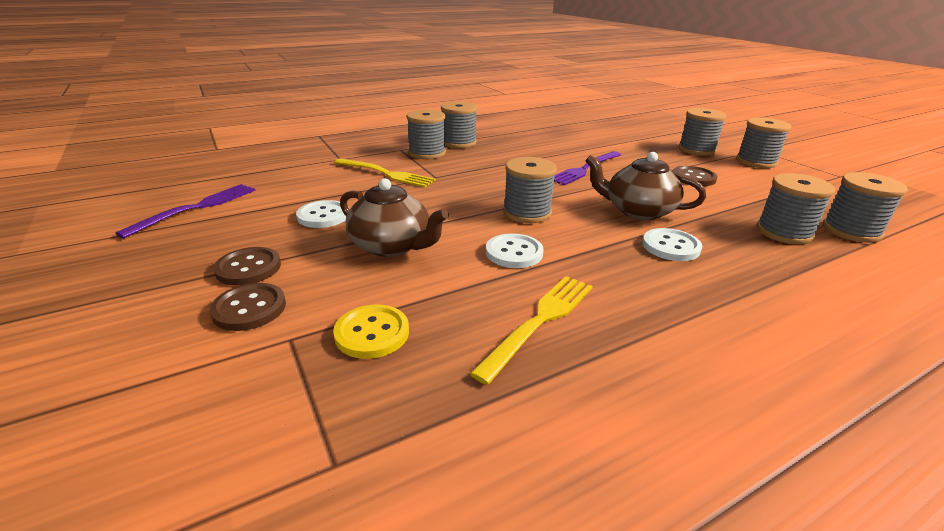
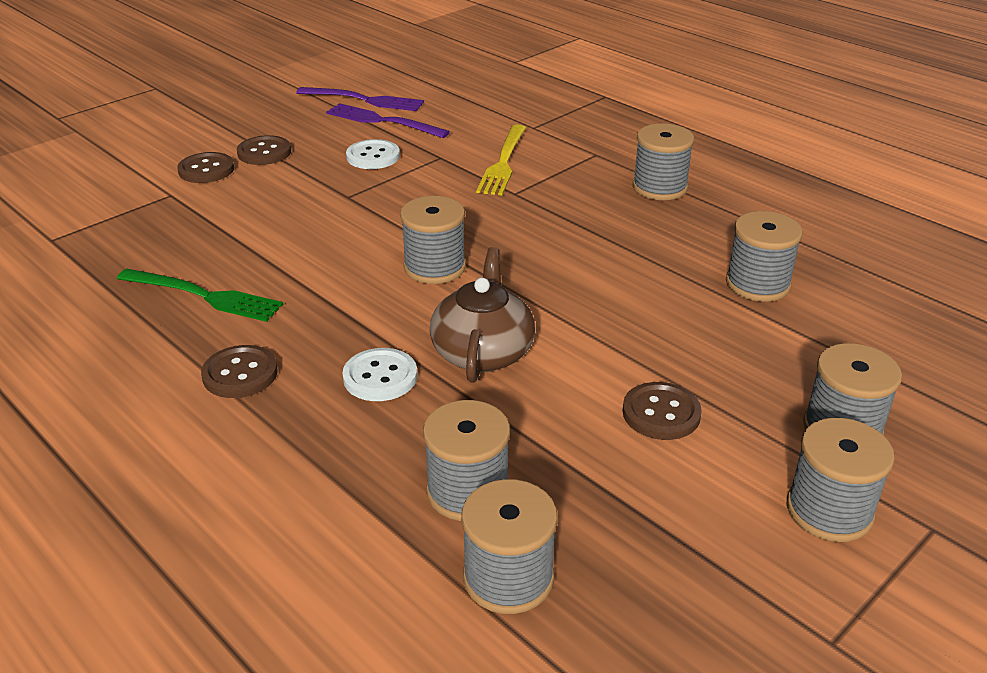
camera: 75 degrees right, 5 degrees up
(372, 333) = (179, 223): yellow button -> none
(392, 246) = (322, 203): brown teapot -> none
(427, 153) = (595, 173): grey spool -> grey spool (757, 284)
(514, 253) = (329, 269): white button -> none
(540, 320) = (206, 296): yellow fork -> green fork
(584, 169) = (623, 301): purple fork -> purple fork (381, 121)
(674, 306) = (240, 374): none -> brown button

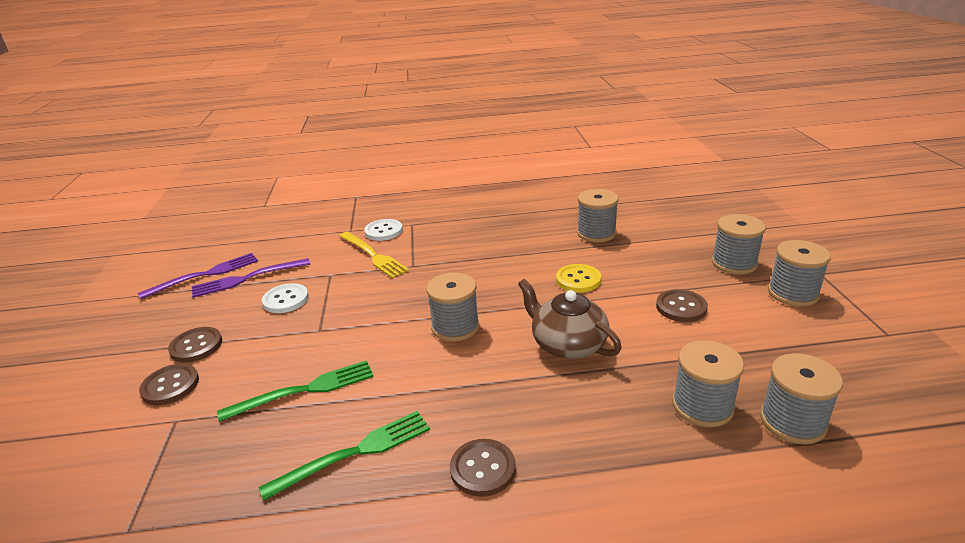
camera: 50 degrees left, 5 degrees down
(259, 232) = (306, 390): none -> green fork
(380, 377) = (553, 398): white button -> white button (383, 231)
(624, 311) = (578, 280): none -> yellow button
(659, 187) = (474, 221): grey spool -> none

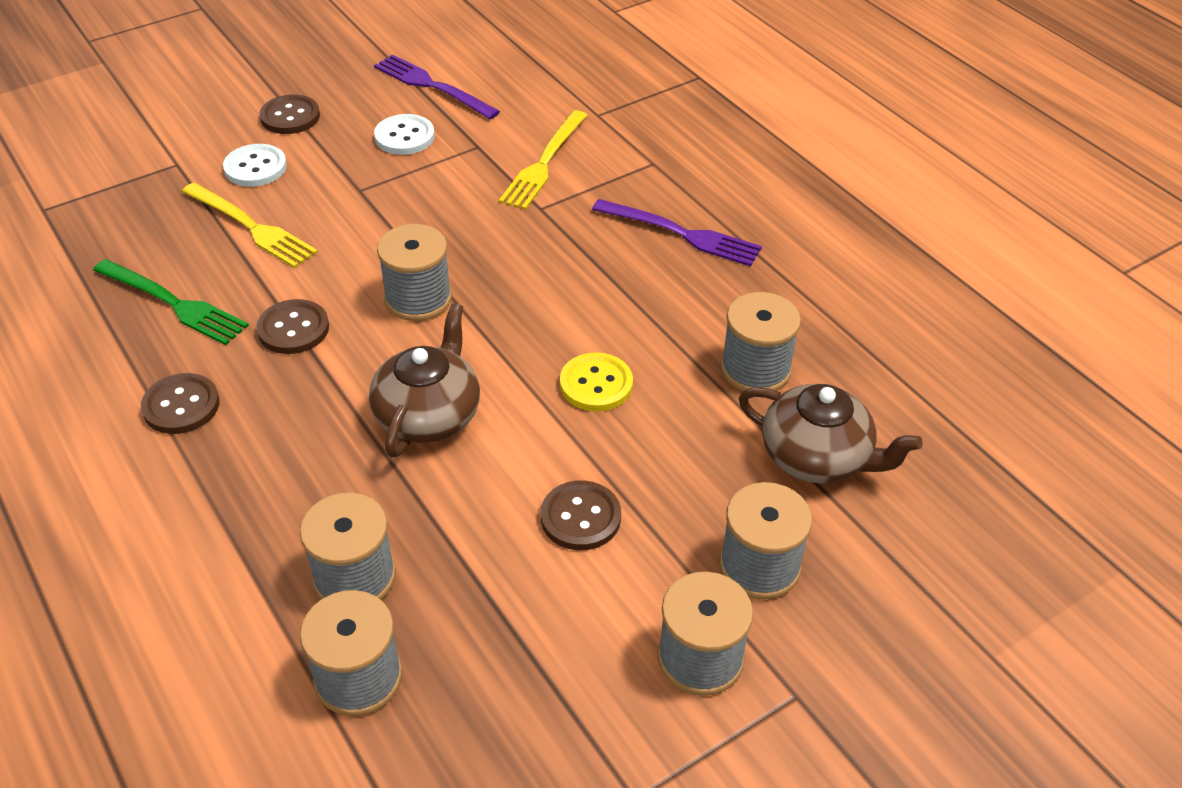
camera: 60 degrees right, 15 degrees up
(170, 386) = (222, 134): brown button -> brown button (293, 329)
(206, 274) = (424, 52): purple fork -> purple fork (683, 234)
(306, 390) = (252, 227): green fork -> yellow fork
(383, 231) = (614, 145): white button -> white button (255, 167)
(666, 232) = (817, 457): none -> brown teapot

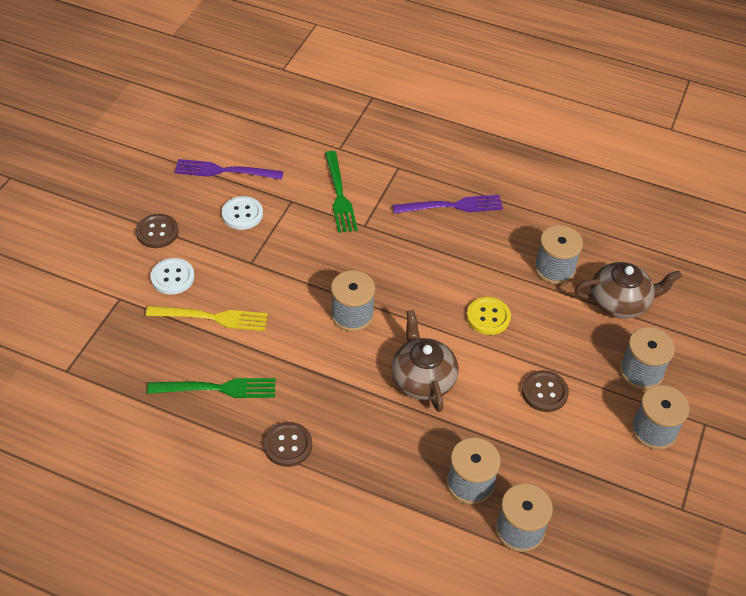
camera: 35 degrees left, 5 degrees up
(293, 329) = (302, 368): brown button -> none
(543, 164) = (340, 195): yellow fork -> green fork

